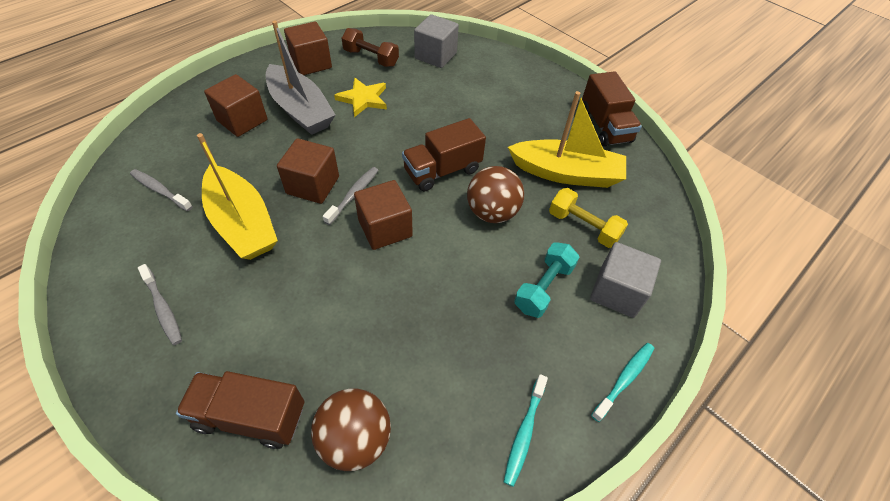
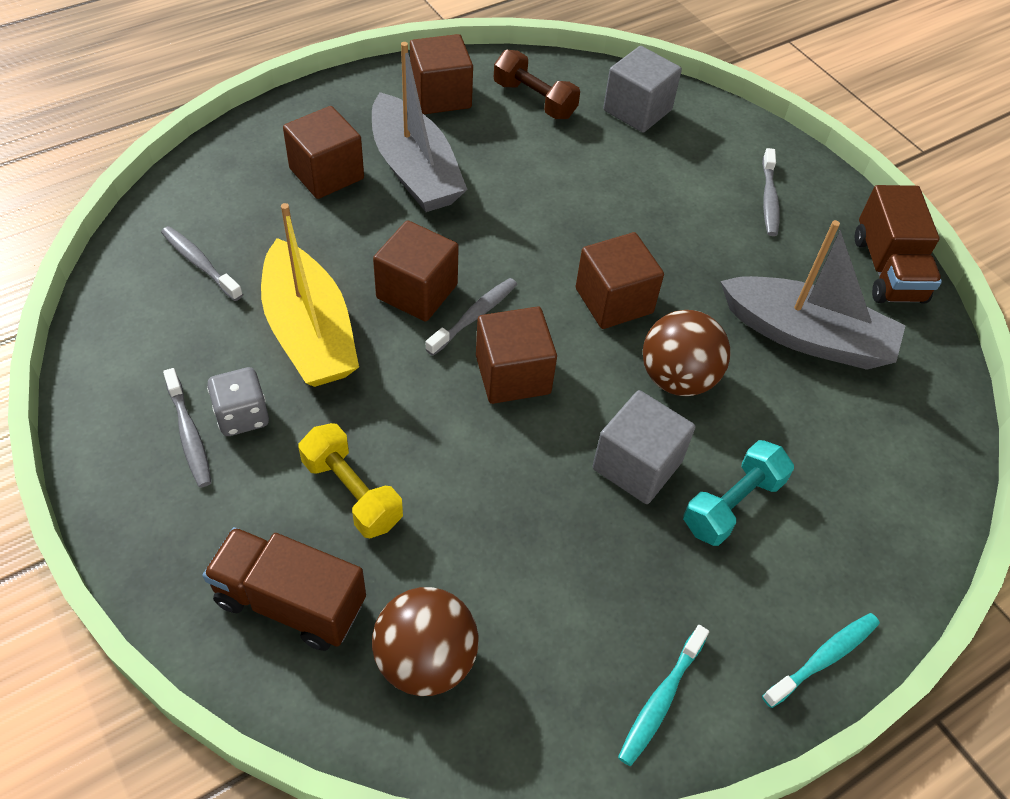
camera: 10 degrees right, 0 degrees up
(200, 288) = (242, 416): none -> grey dice
(363, 99) = (512, 166): yellow star -> none
(442, 171) = (614, 300): brown truck -> brown cube
(525, 96) = (769, 199): none -> grey toothbrush
(566, 173) = (807, 336): yellow boat -> grey boat
(583, 227) = (814, 424): yellow dumbbell -> yellow dumbbell (352, 492)
(617, 292) = (843, 531): grey cube -> grey cube (637, 465)

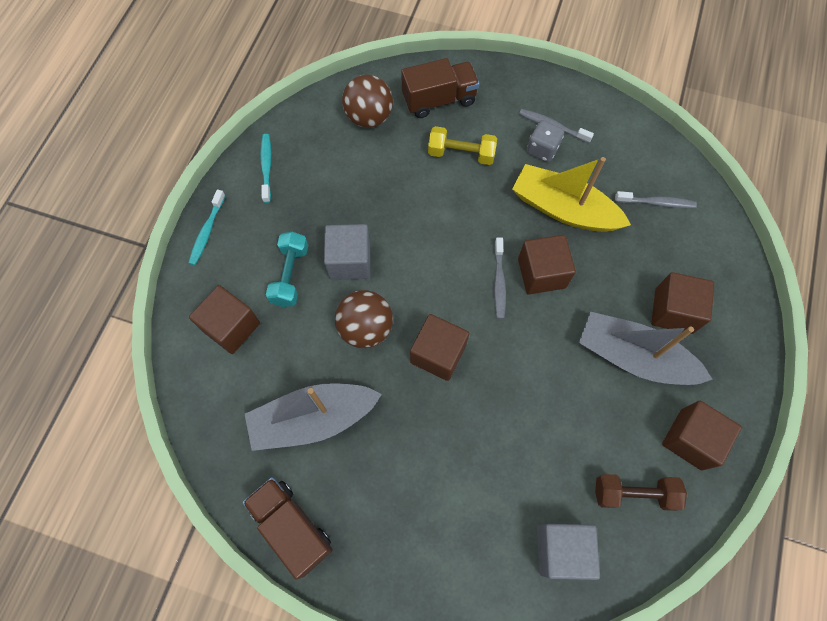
camera: 145 degrees right, 15 degrees up
(513, 374) = (448, 263): brown cube -> brown cube (231, 327)
(769, 199) = (408, 531): grey toothbrush -> none

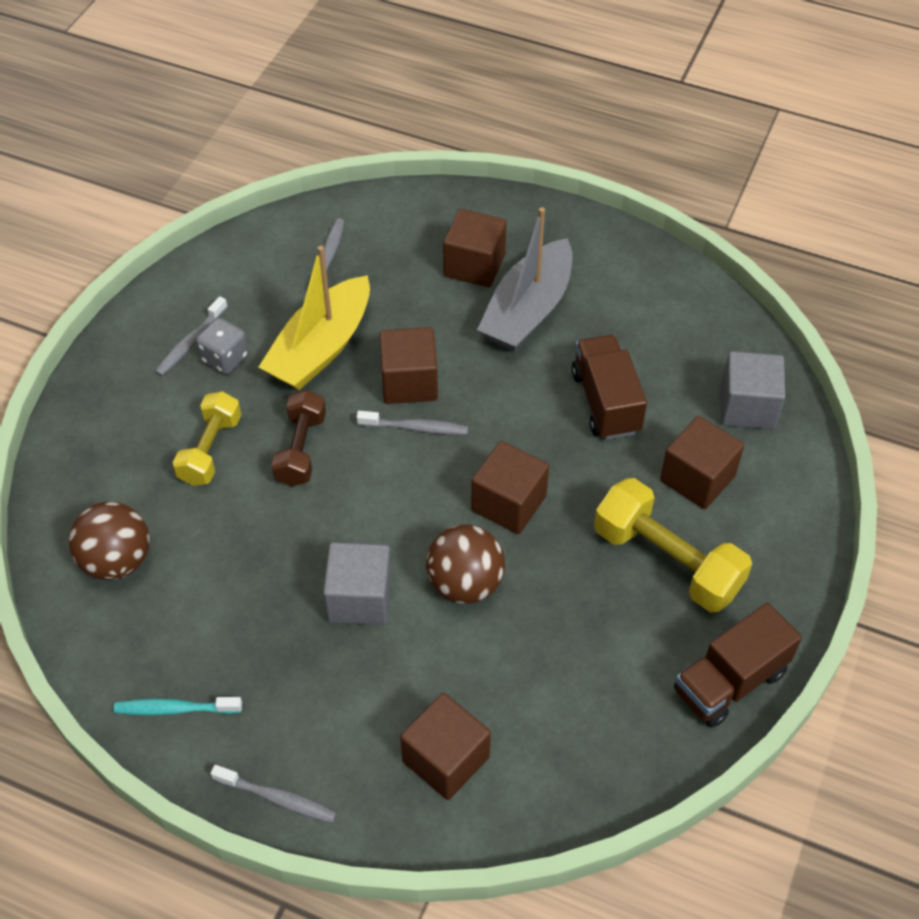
camera: 85 degrees left, 15 degrees down
(207, 232) = (278, 798): turquoise toothbrush -> grey toothbrush
(290, 275) = (372, 677): turquoise dumbbell -> none
(313, 419) = (589, 653): grey boat -> none
(396, 477) = (667, 561): none -> yellow dumbbell
(439, 100) = (109, 468): brown truck -> brown truck (606, 402)
(634, 493) = (685, 335): brown dumbbell -> brown dumbbell (301, 449)
(691, 439) = (626, 277): brown cube -> brown cube (697, 478)

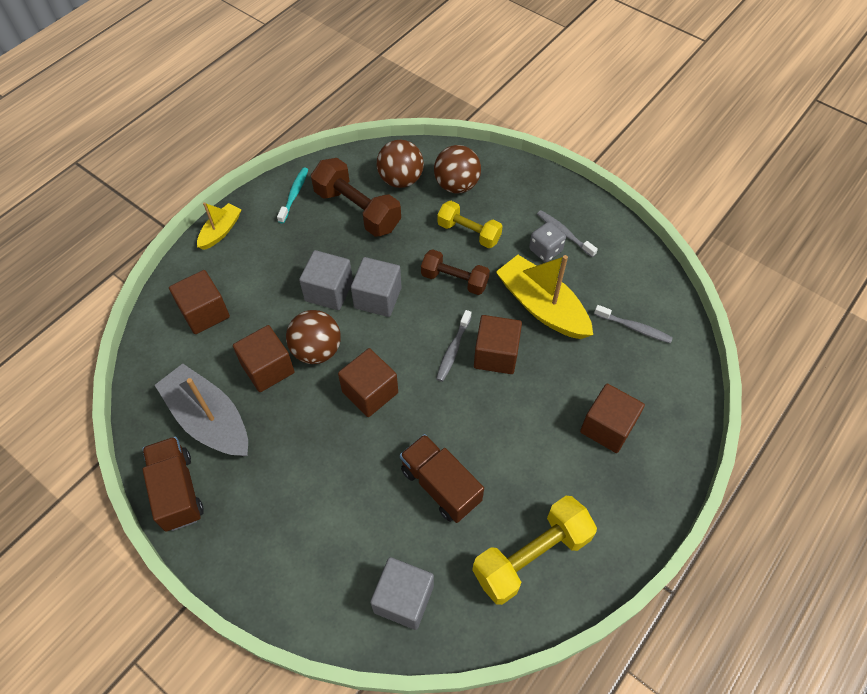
camera: 105 degrees right, 5 degrees up
(118, 484) = (456, 185): none -> brown ball
(192, 605) = (357, 210): none -> brown dumbbell
(278, 798) = (220, 231): grey toothbrush -> yellow boat
(355, 533) = (378, 298): none -> grey cube
(528, 310) = (549, 454): grey boat -> grey boat (209, 420)
(606, 402) = (440, 485): brown truck -> brown truck turned 135 degrees counterclockwise
(667, 561) = (284, 482): yellow dumbbell -> yellow dumbbell (531, 556)
(697, 478) = (347, 530): brown cube -> brown cube (268, 368)

